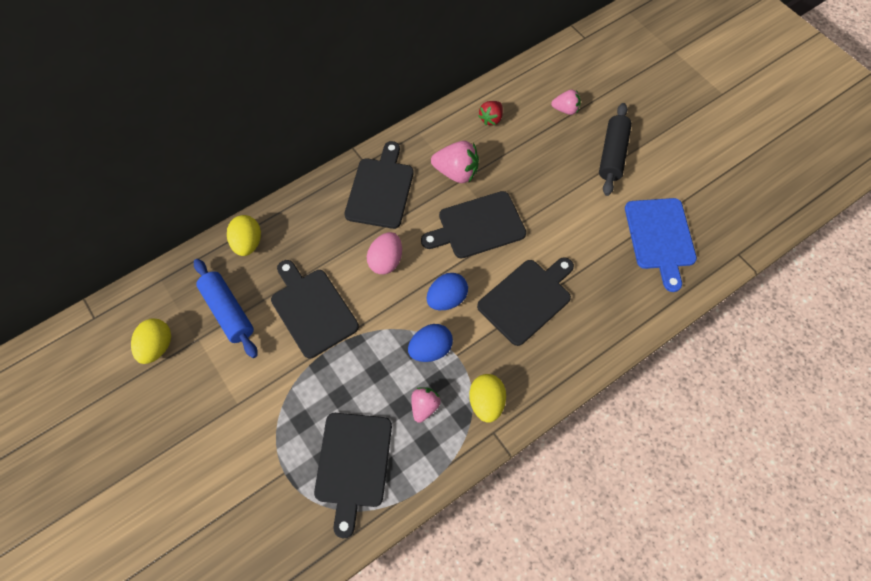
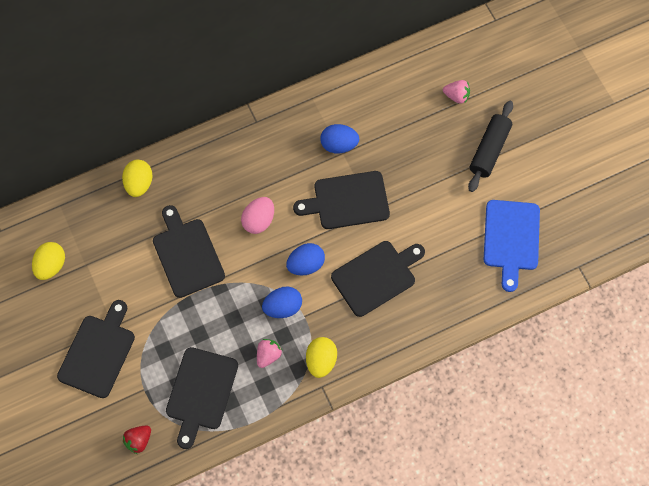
camera: 10 degrees right, 5 degrees up
(228, 312) = (114, 244): blue rolling pin -> none
(380, 189) = (266, 151): black cutting board -> black cutting board (98, 352)
(456, 172) = (339, 145): pink strawberry -> blue egg
(491, 119) = (383, 94): red strawberry -> red strawberry (138, 440)

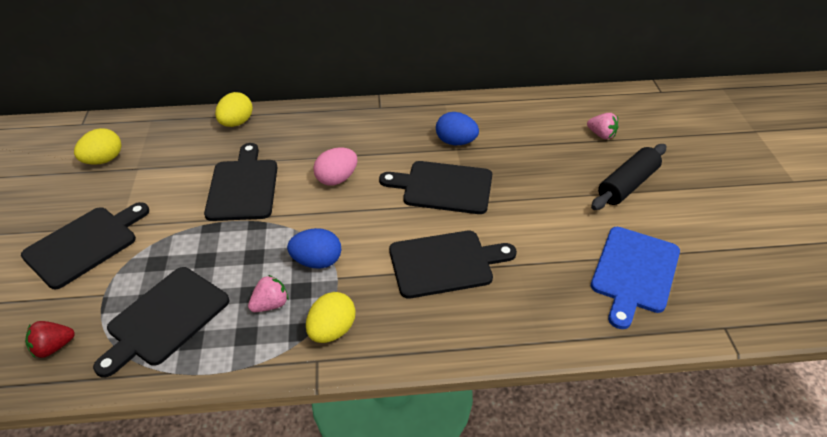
camera: 20 degrees right, 25 degrees down
(306, 264) = (366, 229): blue egg -> none

